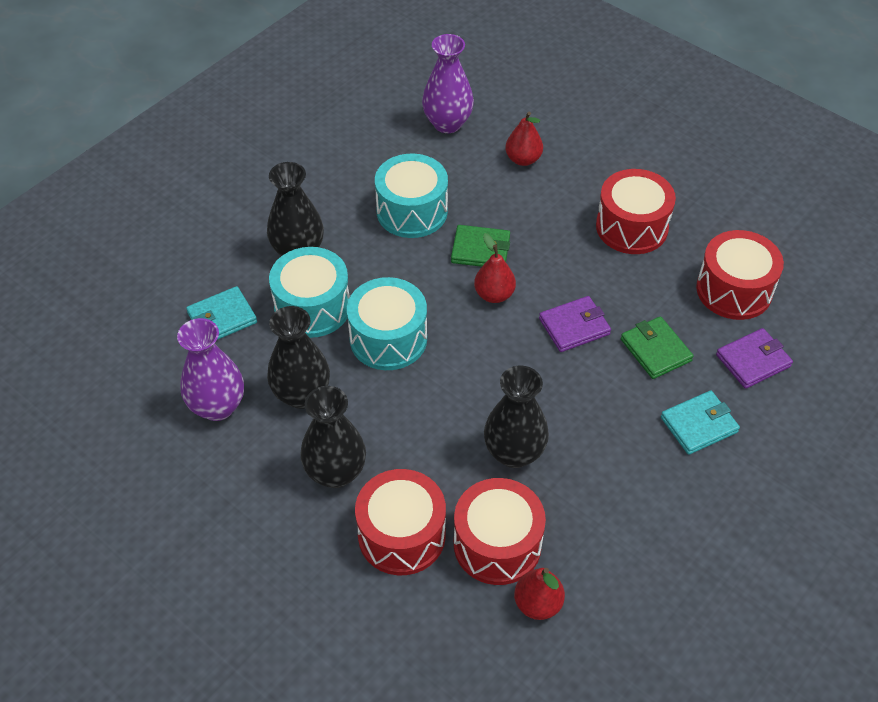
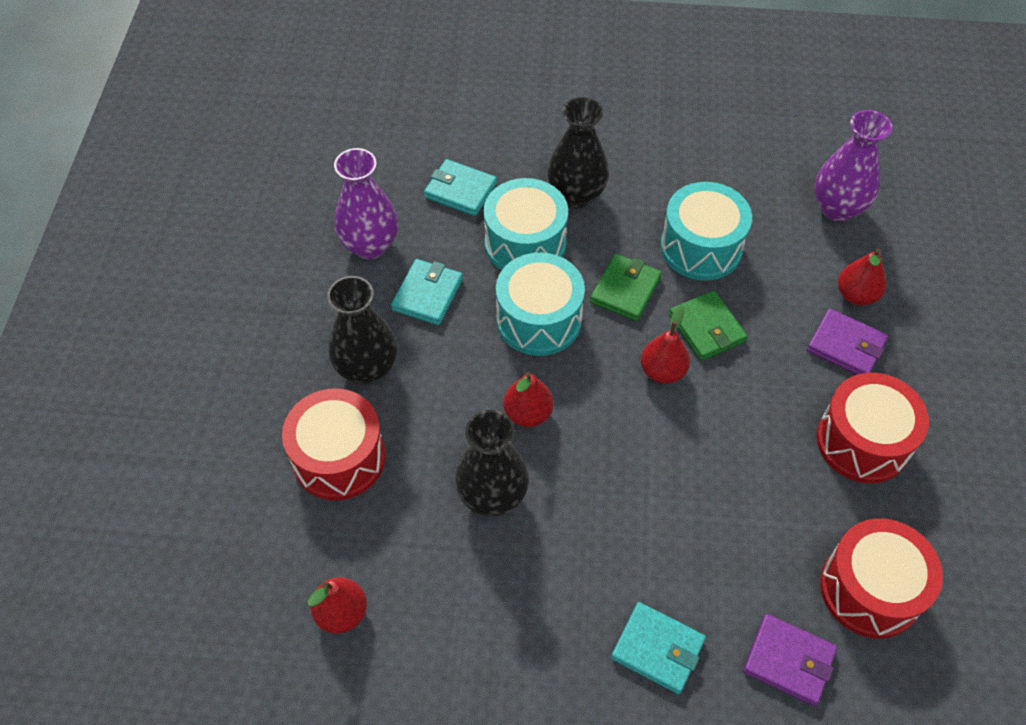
camera: 55 degrees right, 5 degrees up
(302, 394) = (427, 294): black vase -> turquoise wallet
(463, 392) = (528, 413): none -> red pear
(497, 544) = (382, 541): red drum -> none
(574, 326) = (684, 462): purple wallet -> purple wallet (846, 346)
(655, 350) = (719, 554): green wallet -> green wallet (625, 290)

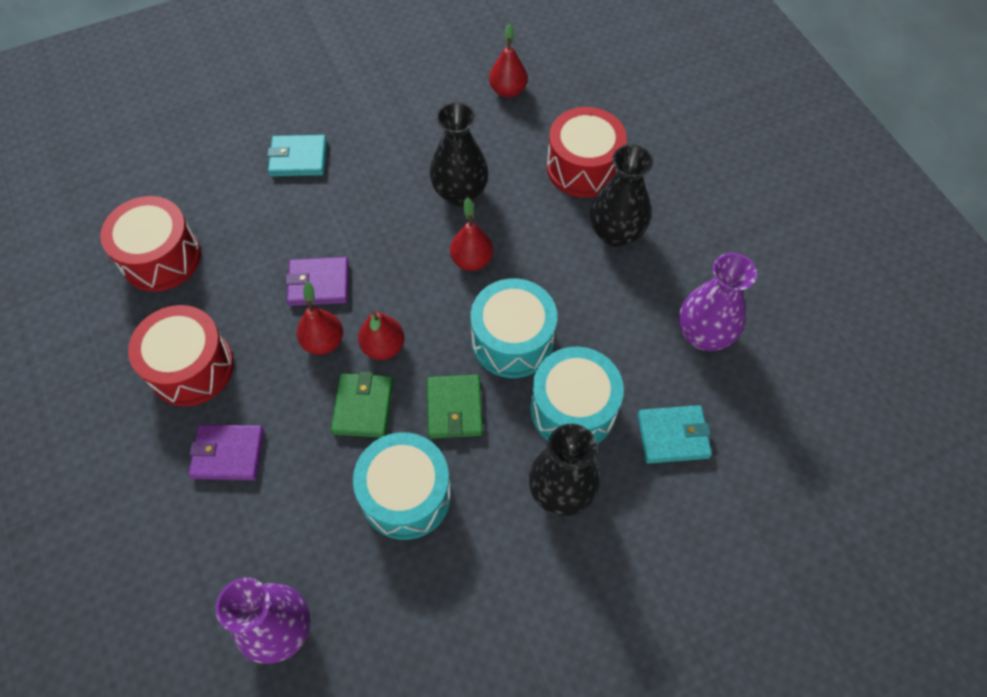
camera: 150 degrees right, 5 degrees up
(427, 294) = (619, 315): turquoise wallet -> none
(707, 328) = (363, 407): green wallet -> green wallet turned 60 degrees clockwise
(788, 661) = (208, 190): purple wallet -> purple wallet (319, 284)
(856, 295) = (232, 518): red pear -> red pear (323, 342)

